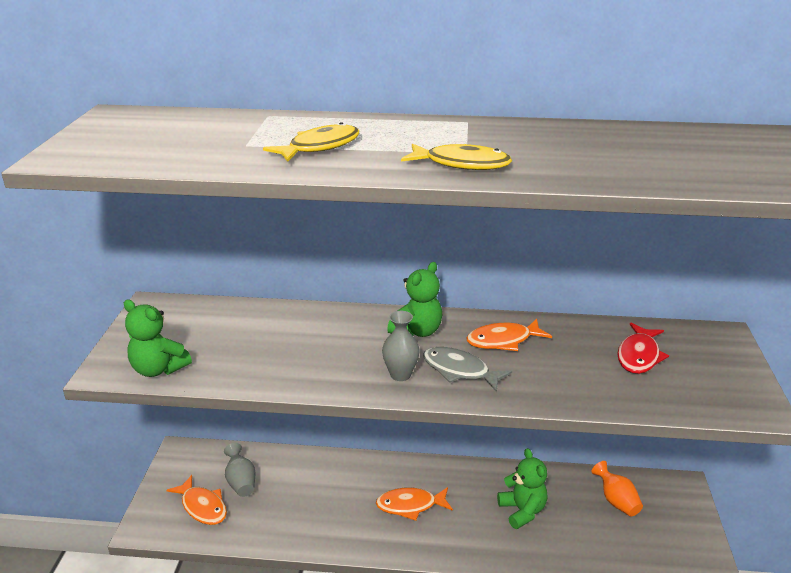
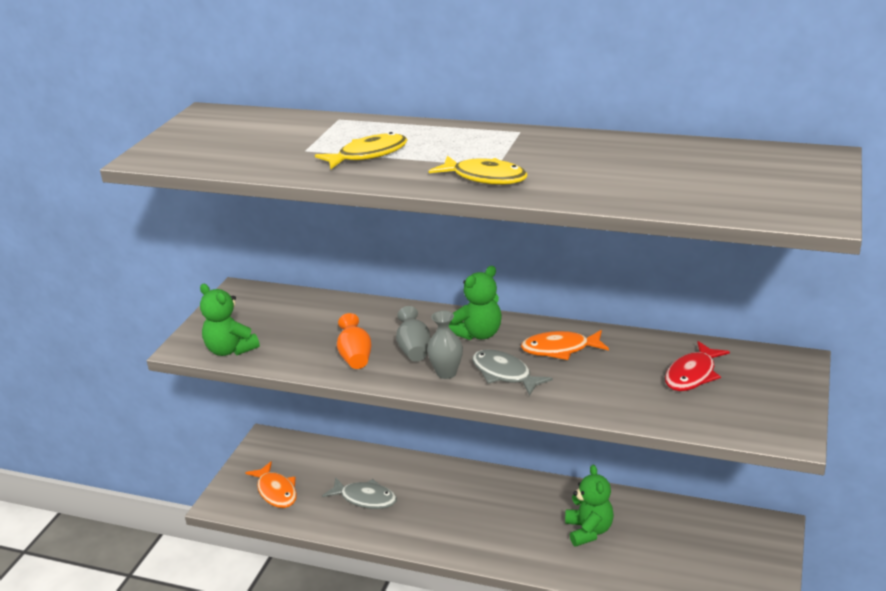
camera: 15 degrees right, 0 degrees up
(241, 482) = (317, 473): grey vase -> grey vase (414, 349)
(297, 503) = (365, 498): none -> grey fish
(410, 505) = (475, 513): orange fish -> none
(616, 501) = (693, 533): orange vase -> orange vase (355, 357)

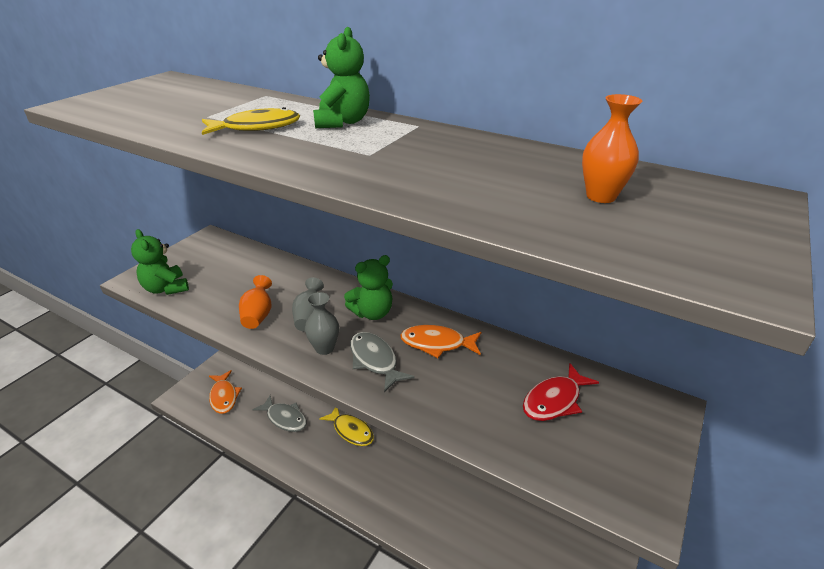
camera: 10 degrees right, 5 degrees up
(485, 177) = (347, 165): yellow fish -> yellow fish (351, 430)
(588, 531) = (449, 493): green teddy bear -> green teddy bear (342, 122)
(707, 173) = (601, 196): none -> orange vase

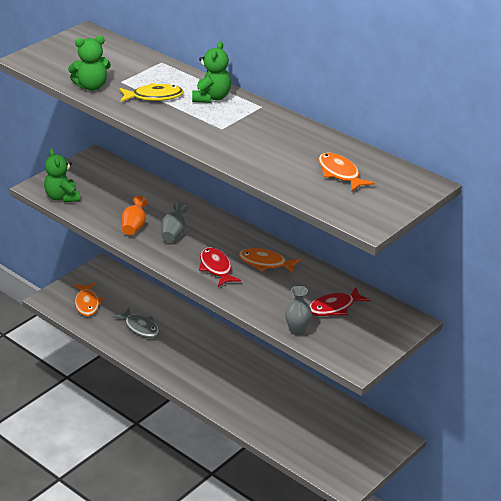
camera: 10 degrees right, 0 degrees up
(324, 348) = (181, 255): grey vase -> grey vase (297, 330)
(351, 430) = (197, 344): yellow fish -> none
(372, 313) = (222, 236): green teddy bear -> green teddy bear (91, 86)
(375, 360) = (216, 268): grey fish -> red fish
(601, 196) = (340, 173): orange vase -> orange fish

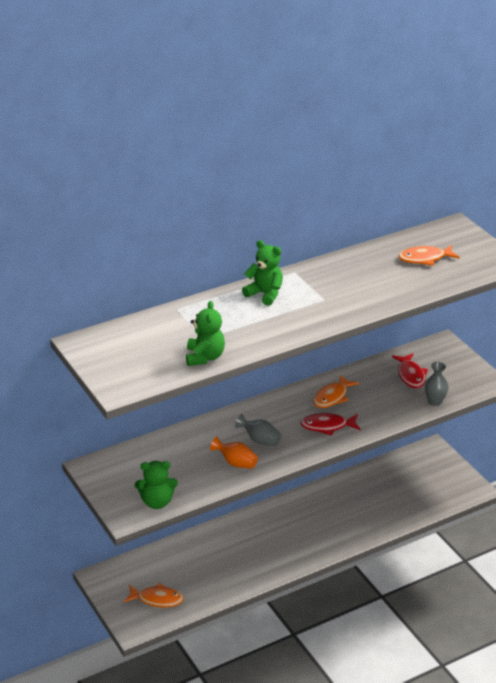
camera: 70 degrees left, 0 degrees up
(140, 327) = (216, 567): grey fish -> none
(154, 97) = (246, 324): yellow fish -> none

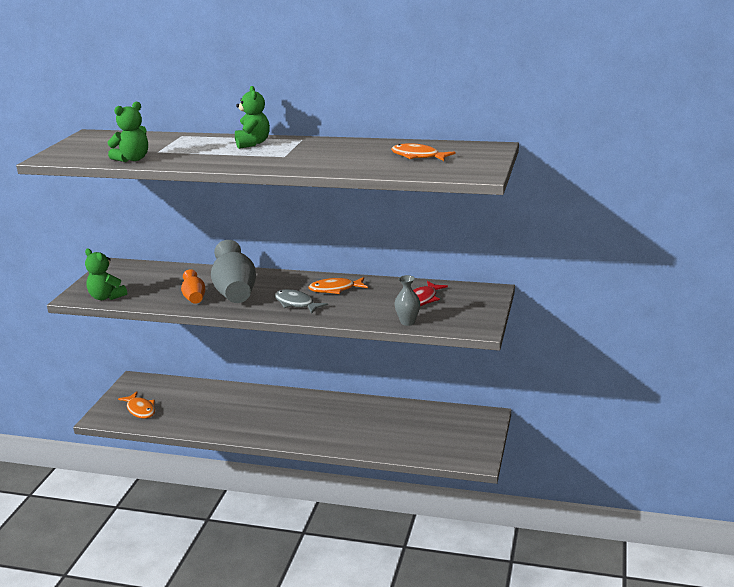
camera: 45 degrees right, 10 degrees down
(260, 440) = (235, 293): grey vase -> grey vase, size x1.88
(327, 426) = (296, 303): red fish -> grey fish

